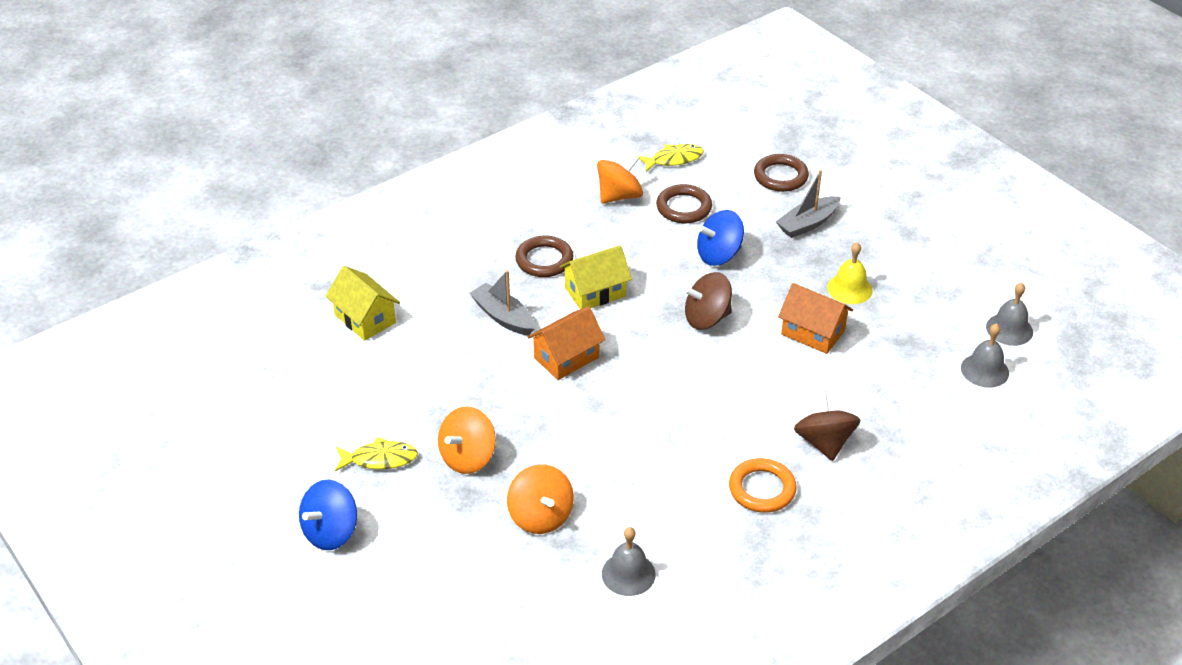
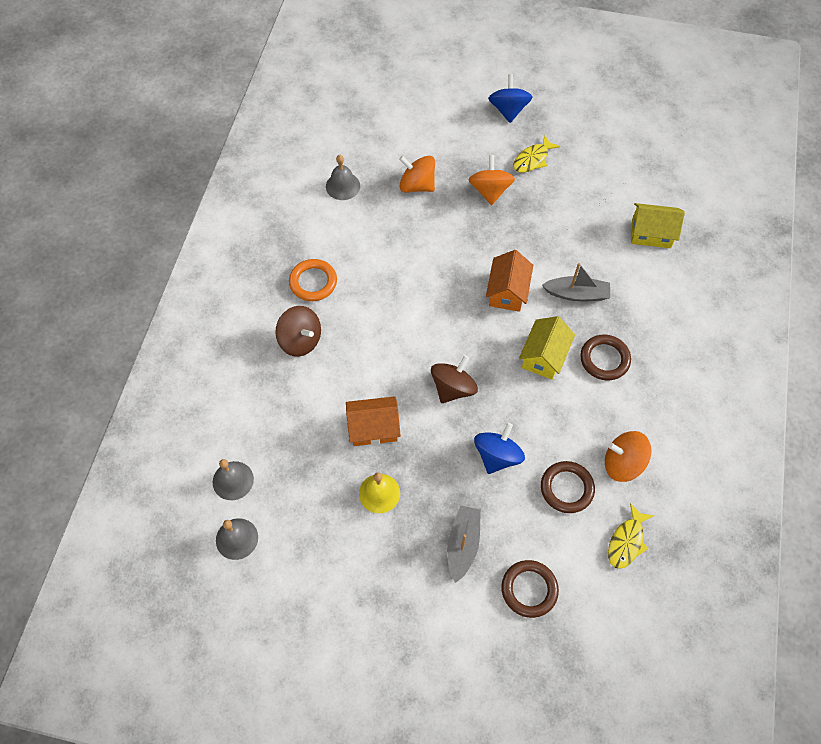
camera: 140 degrees right, 20 degrees up
(619, 196) = (623, 463): orange spinning top -> orange spinning top turned 90 degrees clockwise

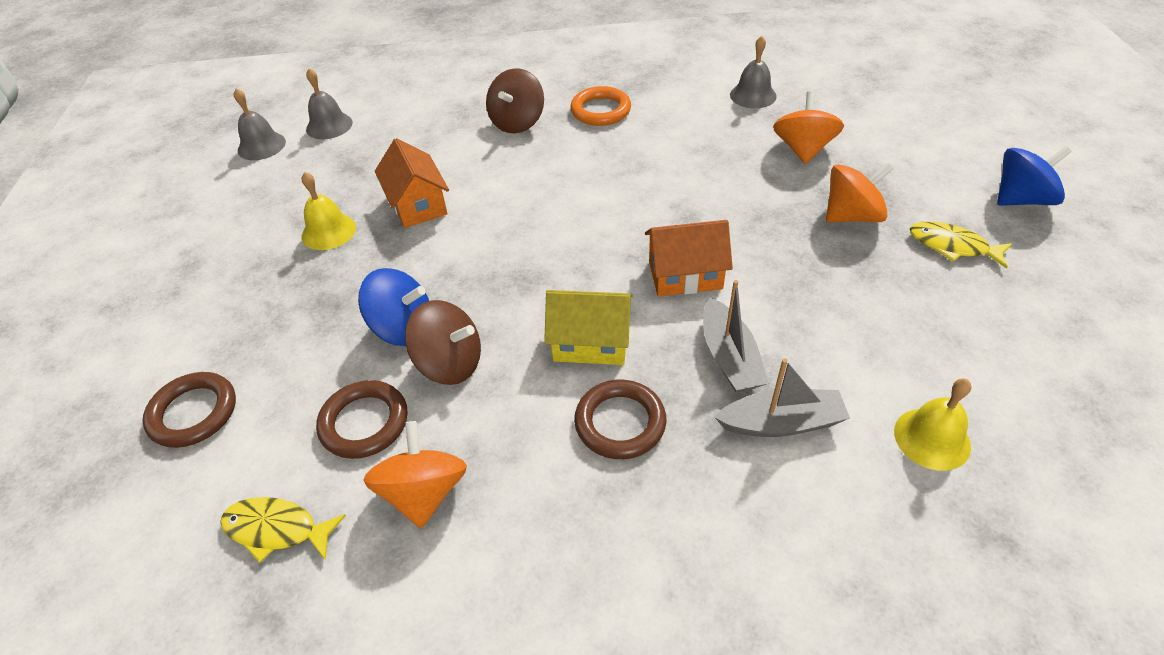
camera: 75 degrees right, 15 degrees down
(453, 388) = (498, 258): brown spinning top -> brown spinning top (450, 363)
(463, 544) = (262, 324): grey boat -> grey boat (781, 423)
(651, 234) = (932, 438): yellow house -> yellow bell

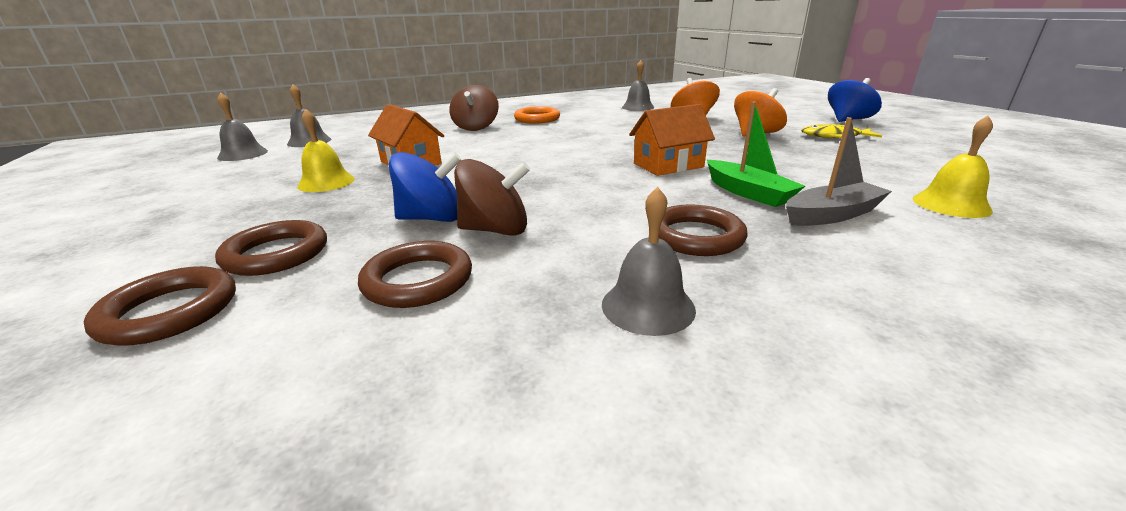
camera: 20 degrees left, 20 degrees down
(269, 354) = (276, 254): none -> brown ring
(276, 529) = (324, 394): yellow fish -> none
(424, 493) = (525, 317): orange spinning top -> none
(518, 507) = (648, 306): none -> grey bell
(590, 342) = (623, 201): yellow house -> none
(729, 357) = (747, 192): grey boat -> green boat

